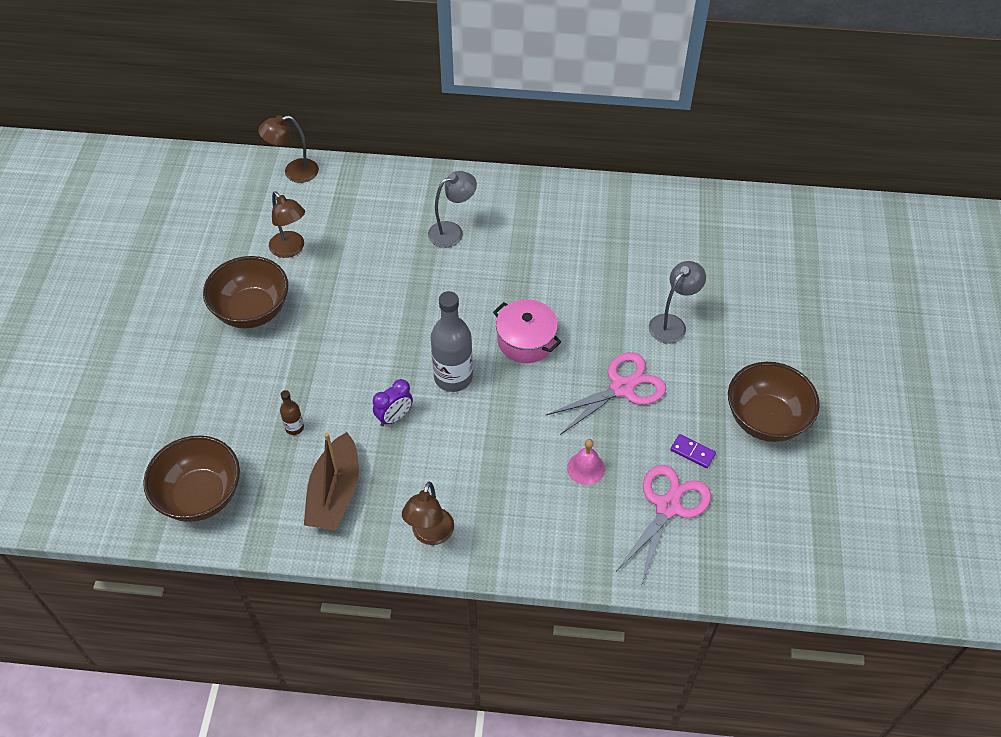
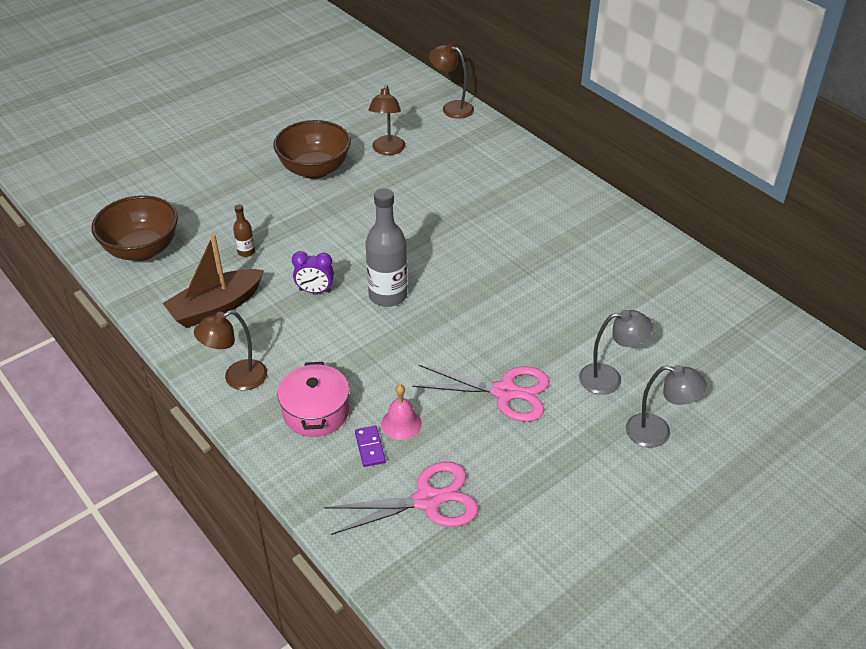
camera: 45 degrees right, 10 degrees down
(452, 231) = (514, 206): grey lamp -> grey lamp (657, 433)
(526, 340) = (473, 309): pink pot -> pink pot (316, 412)
(692, 452) = (501, 479): purple domino -> purple domino (370, 447)
(765, 420) = (599, 506): brown bowl -> none

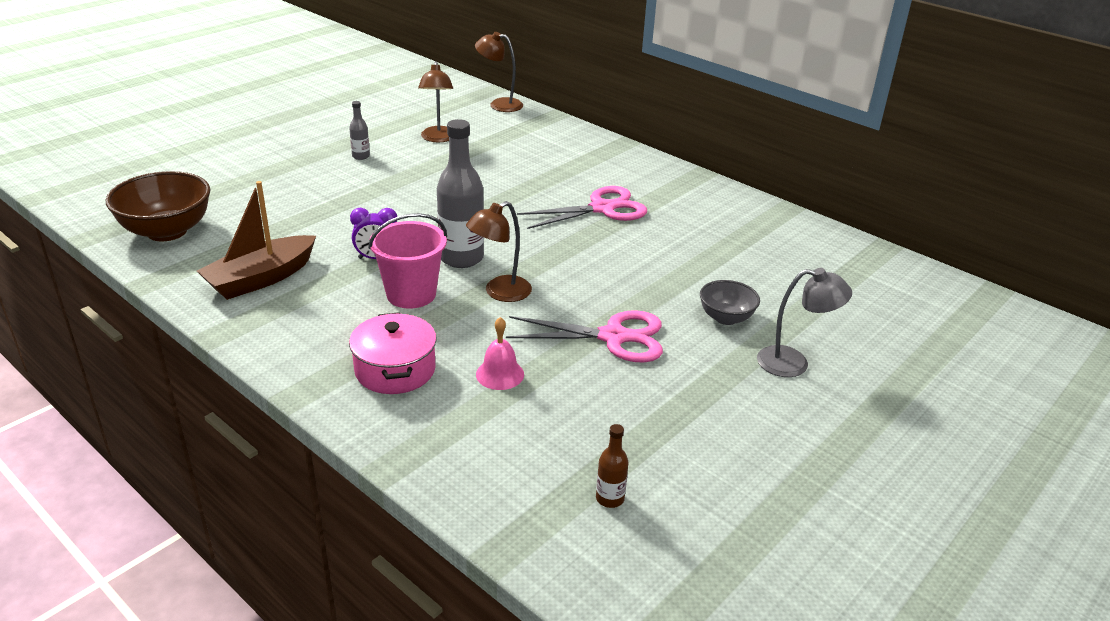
camera: 10 degrees left, 10 degrees down
(237, 378) = (294, 344): brown lamp -> brown lamp (500, 293)
(246, 252) = (292, 228): brown bottle -> brown bottle (610, 498)
(314, 169) = (361, 156): brown bowl -> grey bottle
(339, 333) = (411, 294): none -> pink bucket
(370, 447) = (467, 400): purple domino -> none
(427, 500) = (547, 447): pink scissors -> pink scissors (602, 208)
(609, 379) = (726, 318): grey lamp -> grey bowl

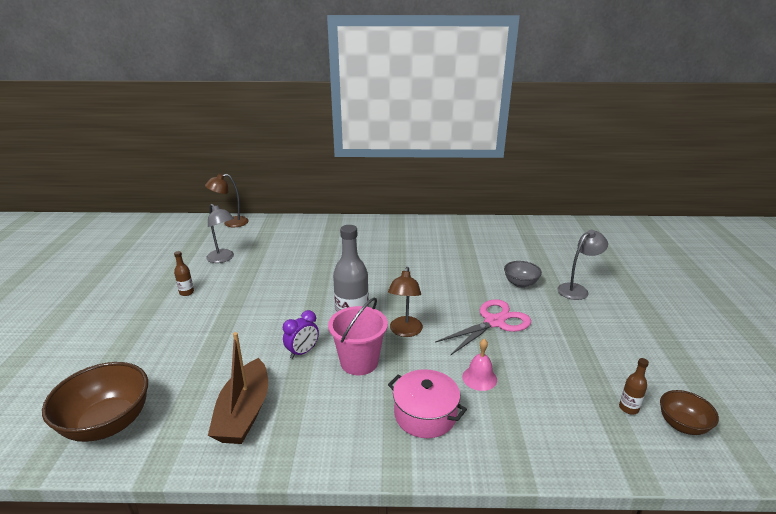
camera: 40 degrees left, 5 degrees down
(361, 156) = (186, 292): grey bottle -> brown bottle
(438, 138) = (223, 259): brown lamp -> grey lamp
(602, 208) = (380, 257): pink scissors -> none
(642, 553) = (682, 425): none -> brown bowl

